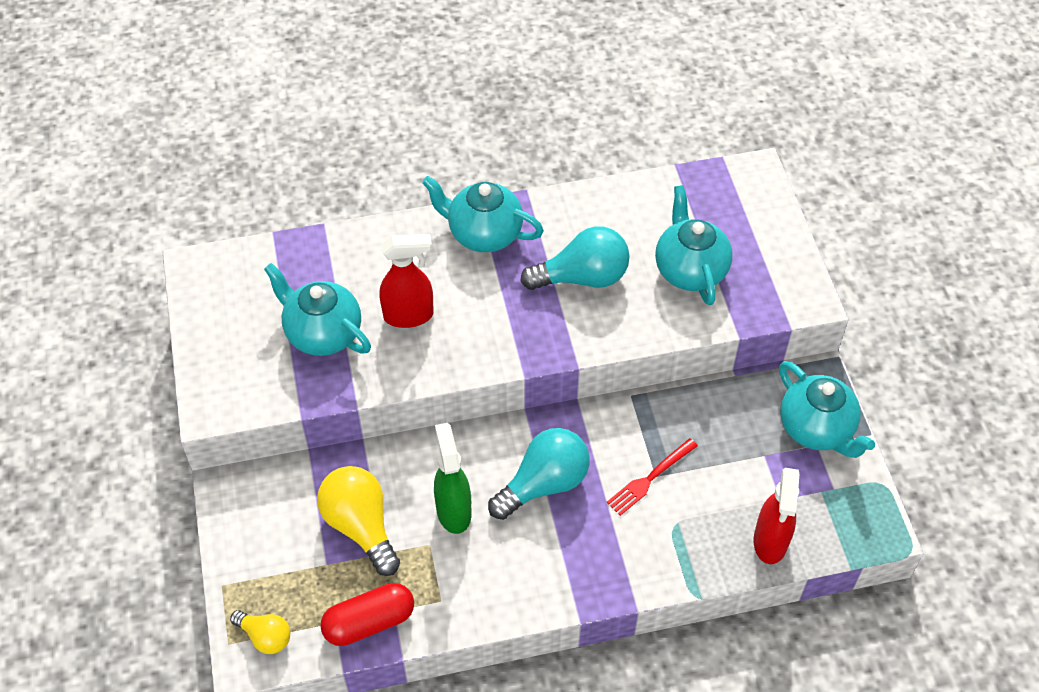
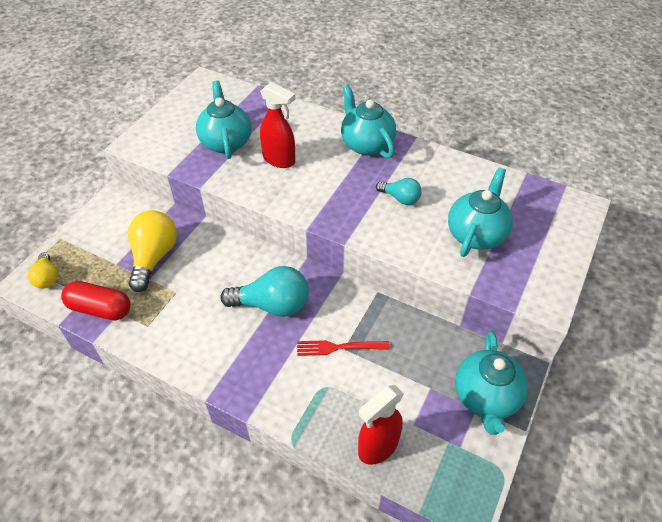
camera: 40 degrees right, 5 degrees down
(453, 511) = (208, 284): green spray bottle -> none
(582, 277) = (400, 198): turquoise light bulb -> turquoise light bulb, size x0.57

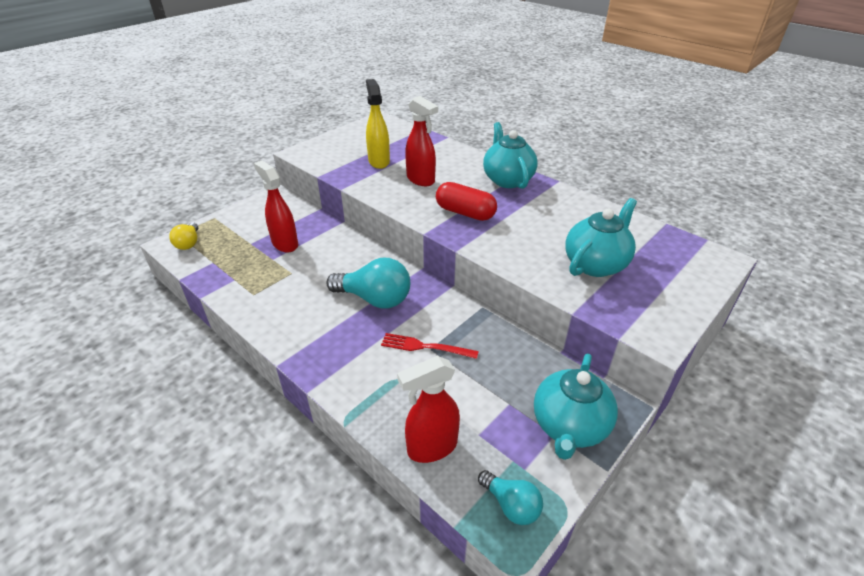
camera: 15 degrees right, 10 degrees down
(100, 309) = (220, 274): red capsule -> red capsule (465, 213)
(154, 257) = (285, 244): yellow light bulb -> red spray bottle
(226, 142) = (379, 161): turquoise teapot -> yellow spray bottle
(400, 198) = (526, 224): turquoise light bulb -> turquoise light bulb (511, 505)

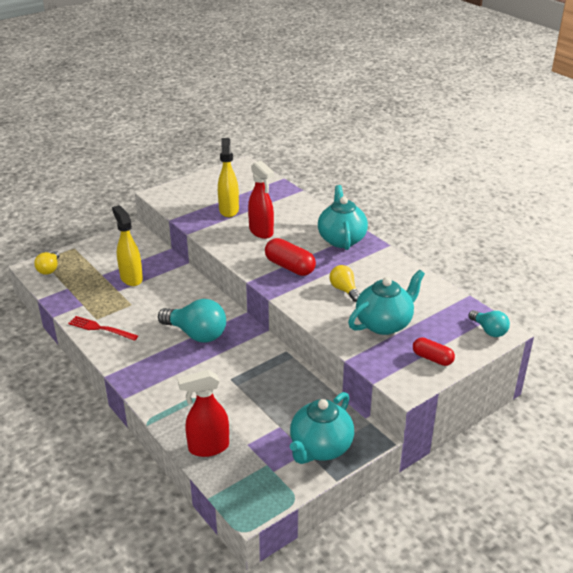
camera: 10 degrees right, 5 degrees down
(285, 244) = (131, 278): red spray bottle -> yellow spray bottle
(424, 347) = (226, 376): red fork -> red fork (100, 328)
(511, 505) = (254, 491): turquoise light bulb -> turquoise light bulb (489, 330)
(534, 231) = (344, 290): none -> yellow light bulb
(669, 298) = (432, 358): none -> red capsule

